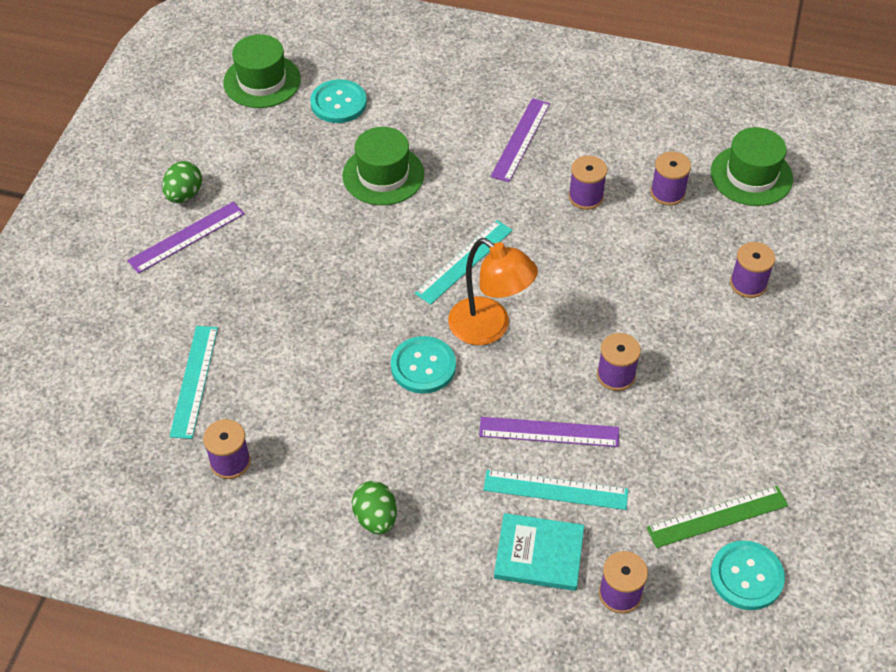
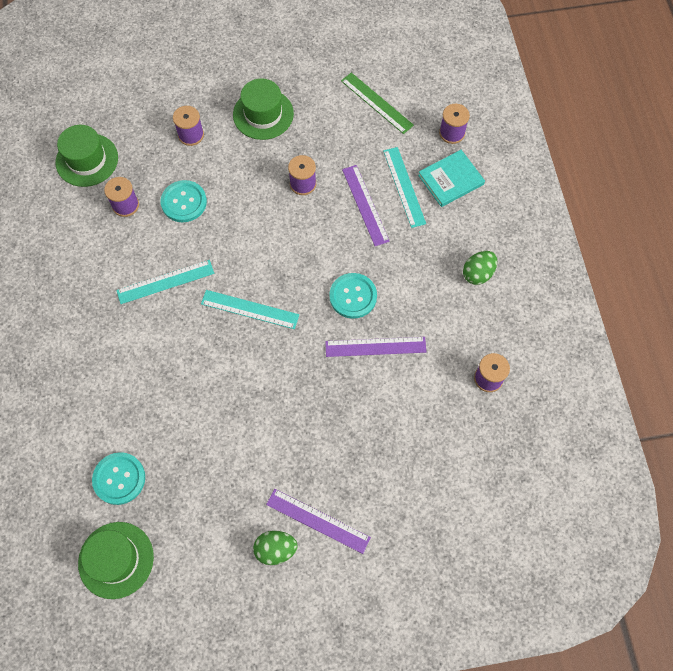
camera: 115 degrees left, 15 degrees up
(194, 381) = (441, 437): turquoise ruler -> turquoise ruler (165, 282)
(383, 175) = (188, 404): green hat -> green hat (263, 114)
(489, 328) = (301, 269): orange lamp -> none
(520, 139) = (108, 320): purple ruler -> purple ruler (375, 347)
(539, 554) = (451, 180): turquoise book -> turquoise book turned 75 degrees clockwise
(585, 197) = (151, 255): purple spool -> none
(746, 576) = (407, 79): turquoise button -> turquoise button (184, 202)

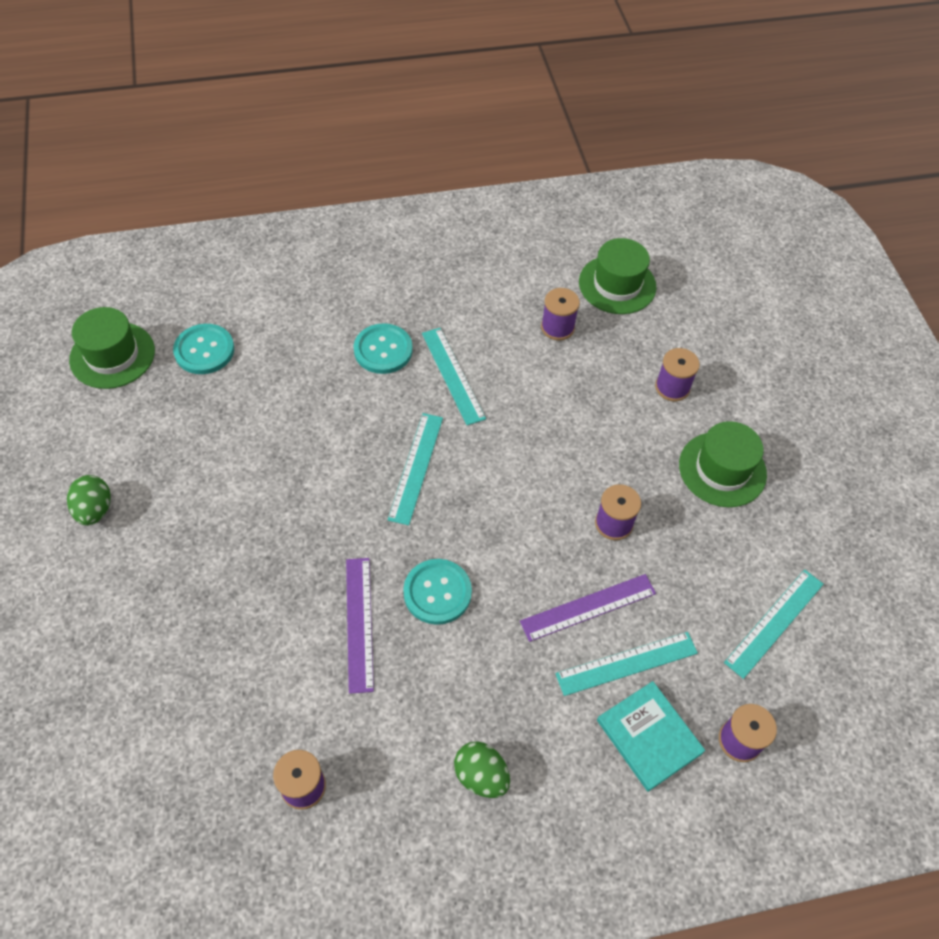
camera: 85 degrees right, 10 degrees down
(184, 202) = (568, 386): turquoise button -> turquoise button (383, 350)
(318, 521) = (122, 556): purple ruler -> none
(376, 103) = (774, 622): green ruler -> turquoise ruler

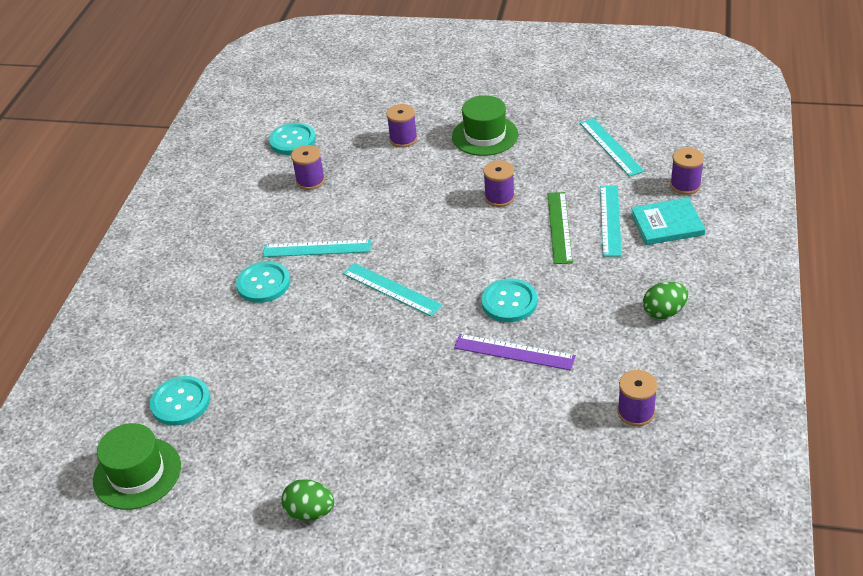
camera: 60 degrees left, 15 degrees down
(588, 607) = (559, 227): purple ruler -> green ruler
(617, 284) = (292, 140): green hat -> turquoise button

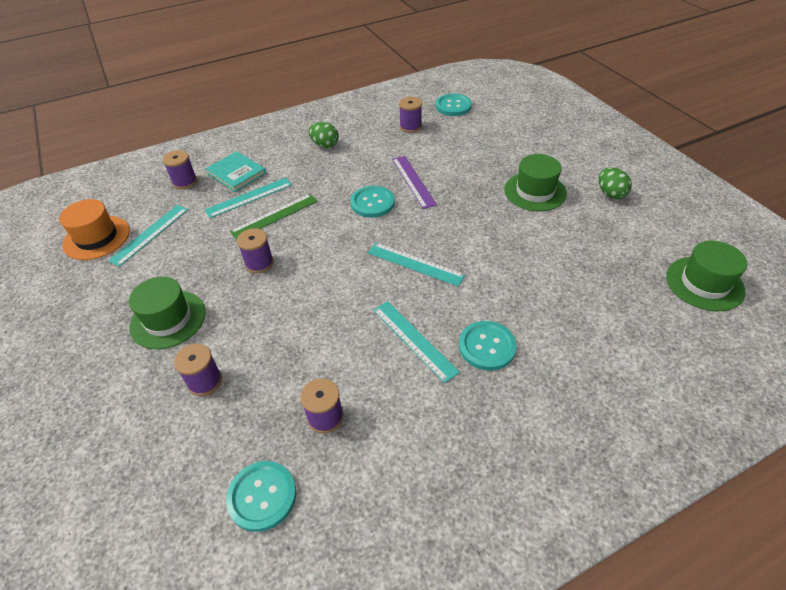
camera: 130 degrees left, 5 degrees up
(180, 402) = (637, 306): turquoise button -> turquoise button (453, 106)
(388, 445) = (535, 191): none -> green hat
(391, 289) = (415, 264): turquoise ruler -> turquoise ruler turned 60 degrees counterclockwise
(637, 117) = (97, 237): none -> orange hat

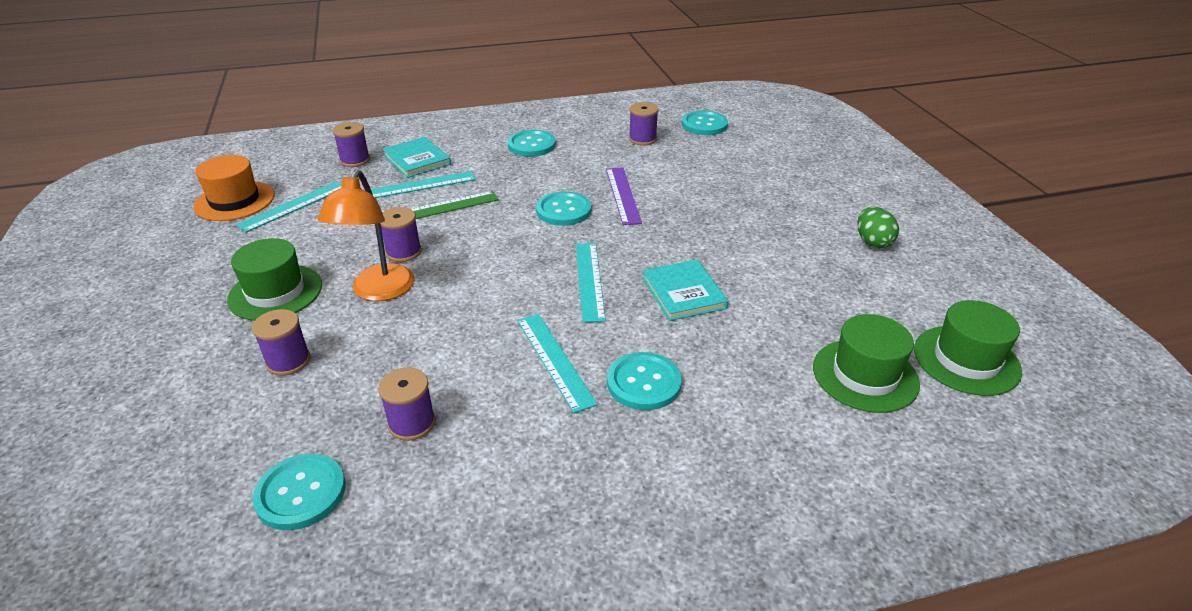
camera: 10 degrees right, 10 degrees down
(253, 303) = (379, 291): none -> orange lamp
(325, 145) = (531, 145): green egg -> turquoise button
(415, 264) = (589, 280): turquoise ruler -> turquoise ruler turned 45 degrees clockwise
(489, 262) = (683, 293): none -> turquoise book
(535, 191) = (773, 226): green hat -> green hat (865, 375)

